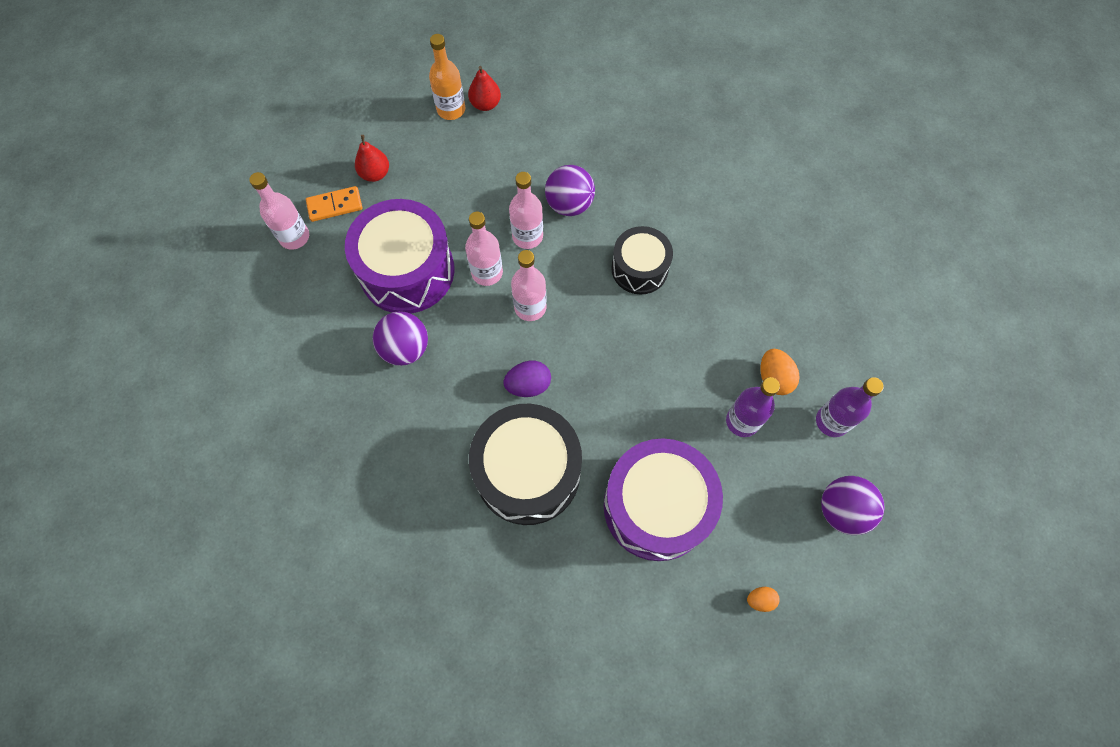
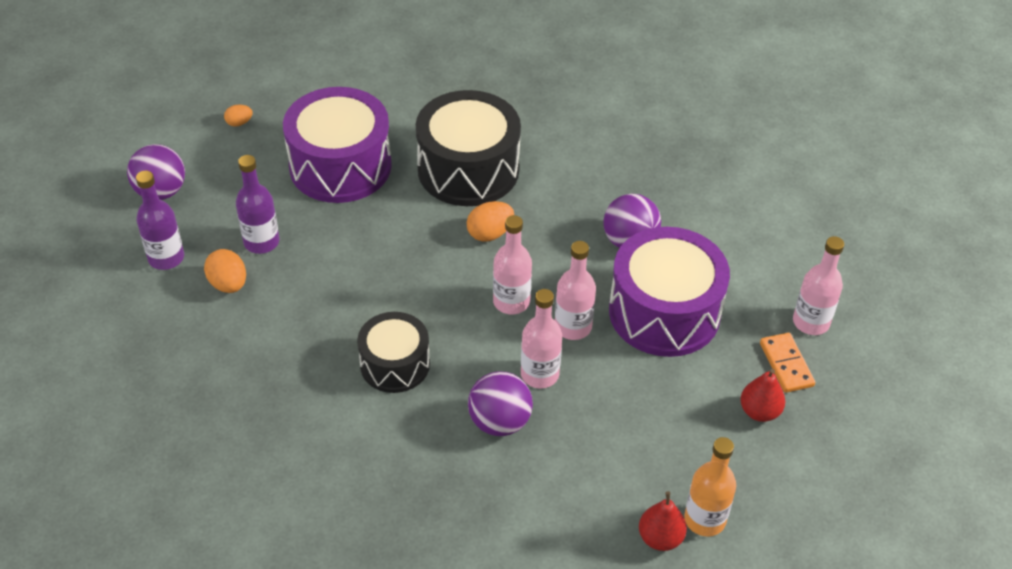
camera: 165 degrees right, 20 degrees down
(335, 205) = (786, 364): orange domino -> orange domino turned 75 degrees counterclockwise
(528, 385) = (490, 233): purple egg -> orange egg

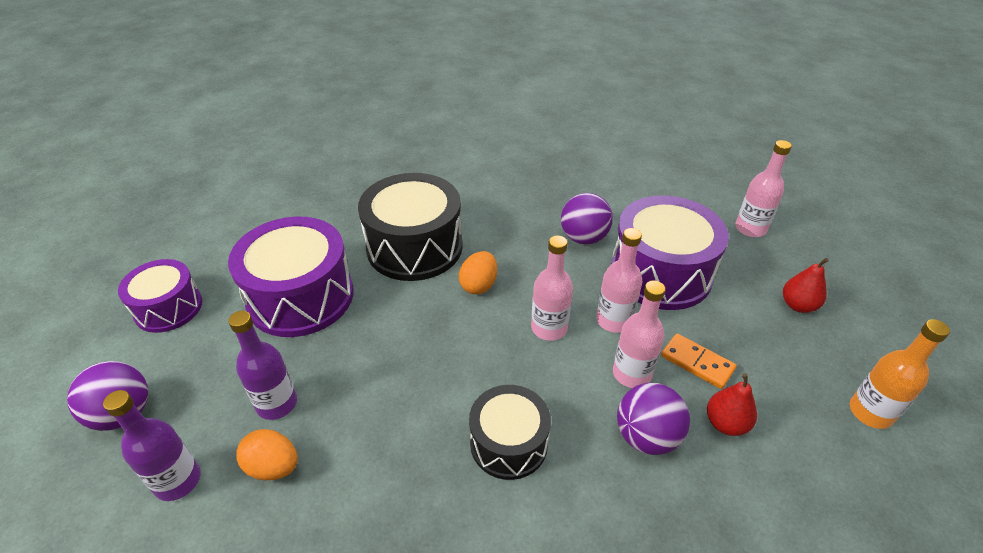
camera: 35 degrees left, 5 degrees down
(239, 123) = (168, 308): orange egg -> purple drum
(660, 538) = (865, 452): red pear -> red pear (726, 423)
(786, 364) = (772, 264): orange domino -> orange domino (697, 363)

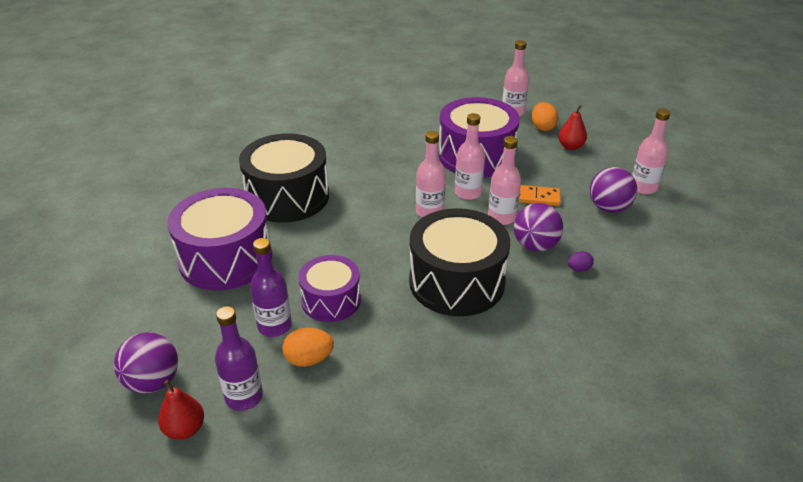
camera: 30 degrees left, 5 degrees down
(168, 308) = (114, 306): purple drum -> purple drum (331, 300)
(479, 285) = (359, 204): orange egg -> orange egg (542, 127)
(509, 443) = (457, 282): black drum -> black drum, size x1.66
(583, 238) = (408, 151): purple ball -> purple ball (608, 208)
(682, 503) = (579, 269): none -> purple egg
(726, 423) = (573, 222): red pear -> red pear (185, 429)
(870, 412) = (643, 187): orange bottle -> pink bottle

